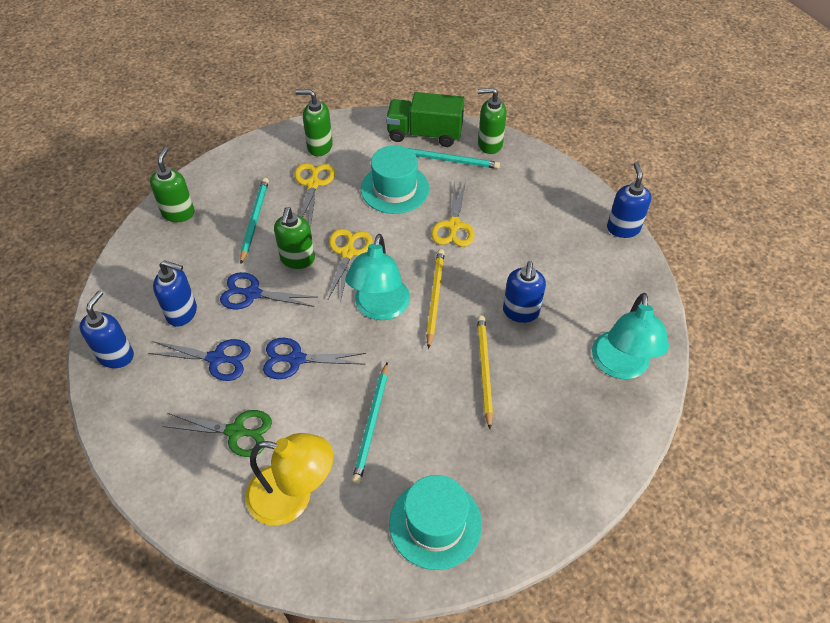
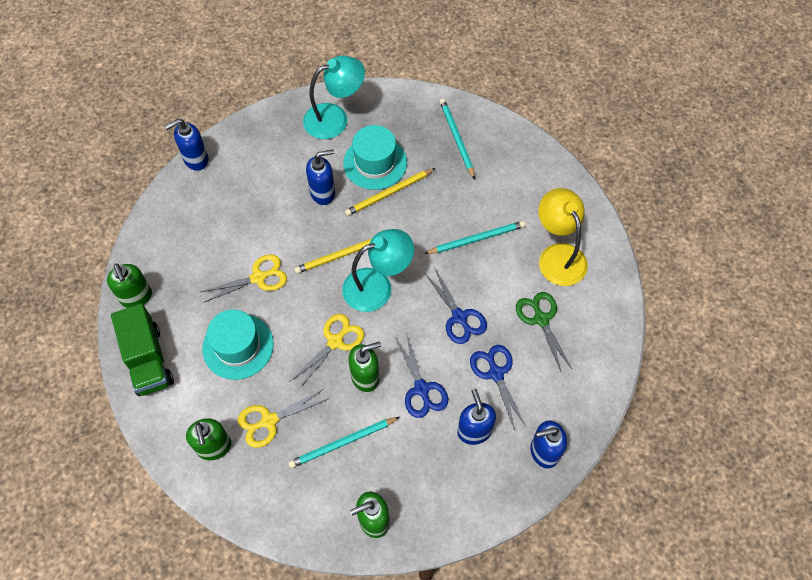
camera: 120 degrees left, 10 degrees up
(348, 253) = (335, 342): yellow scissors -> yellow scissors turned 150 degrees clockwise
(435, 524) = (517, 170): turquoise hat -> turquoise hat (375, 163)
(449, 160) = (176, 320): turquoise pencil -> turquoise pencil (456, 138)

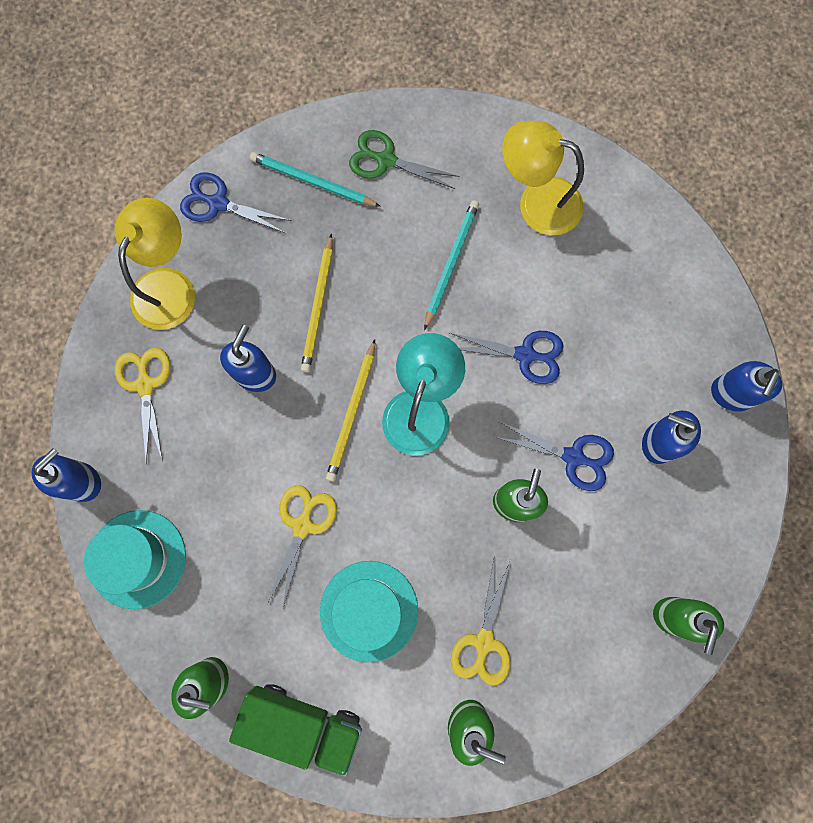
camera: 50 degrees left, 15 degrees up
(195, 159) = (82, 481): blue soap dispenser -> blue soap dispenser turned 150 degrees counterclockwise
(335, 118) = (168, 285): turquoise lamp -> yellow lamp
(335, 342) = (449, 502): yellow scissors -> yellow scissors (145, 385)
(342, 443) = (569, 583): turquoise pencil -> none
(375, 163) = (266, 289): turquoise hat -> turquoise hat (137, 559)
(496, 373) = (615, 371): blue scissors -> blue scissors (218, 203)
(541, 319) = (593, 278): green scissors -> green scissors (386, 160)

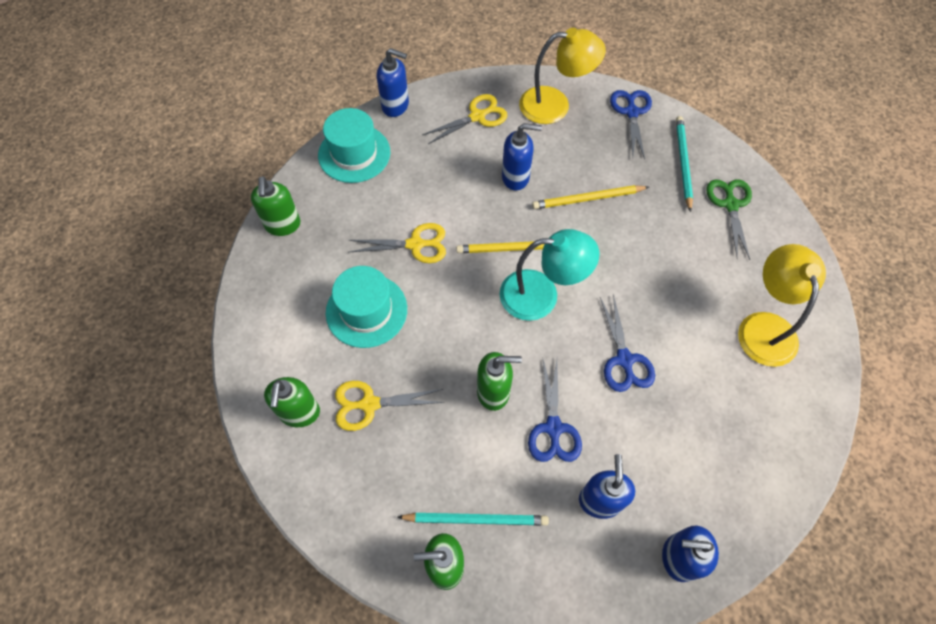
camera: 70 degrees right, 15 degrees down
(303, 723) = (268, 294): green truck -> none
(451, 263) = (672, 278): turquoise pencil -> turquoise pencil (476, 519)

